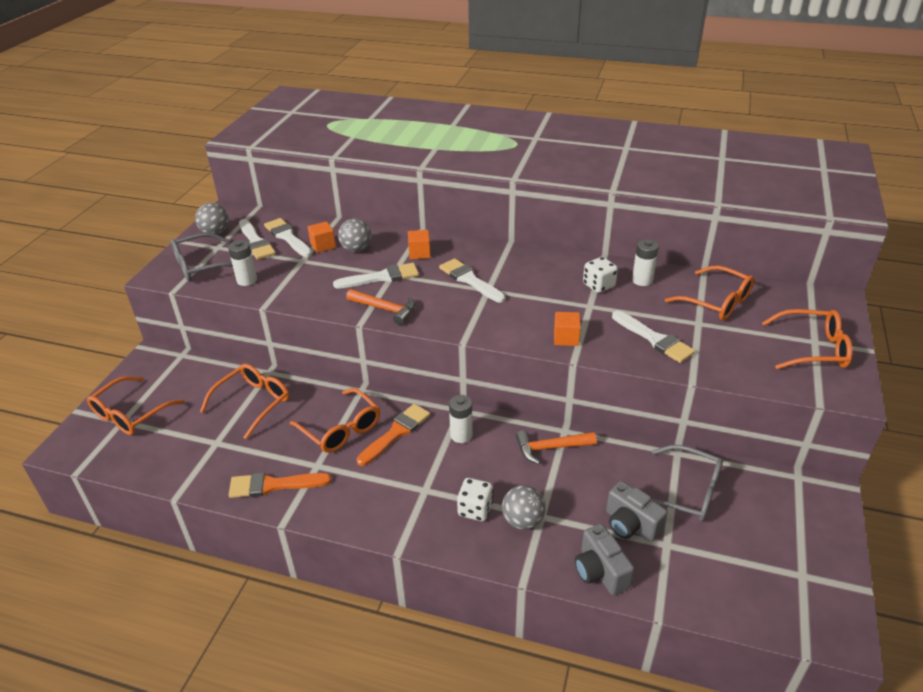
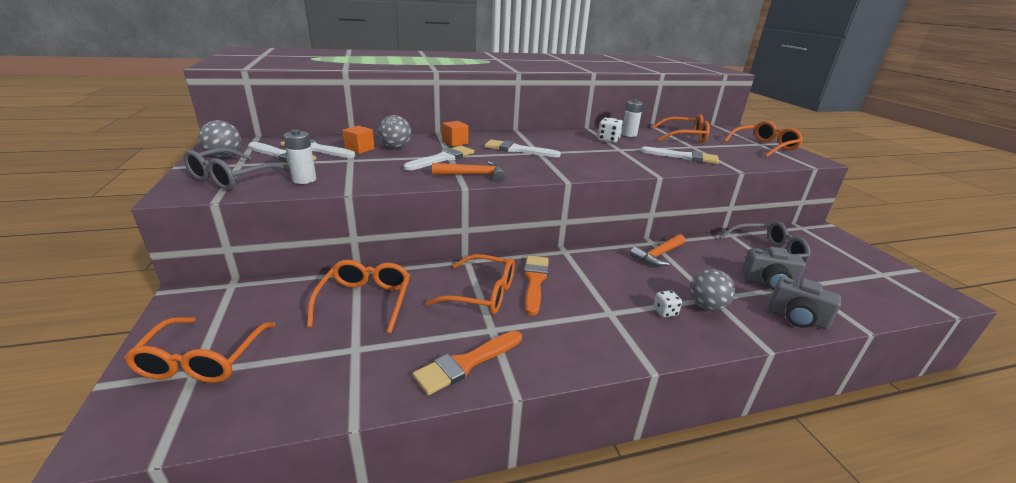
camera: 35 degrees left, 10 degrees down
(461, 435) = (588, 266): white battery -> none
(475, 509) = (665, 312): white dice -> white dice, size x0.66
(566, 338) = (633, 166): orange cube -> none

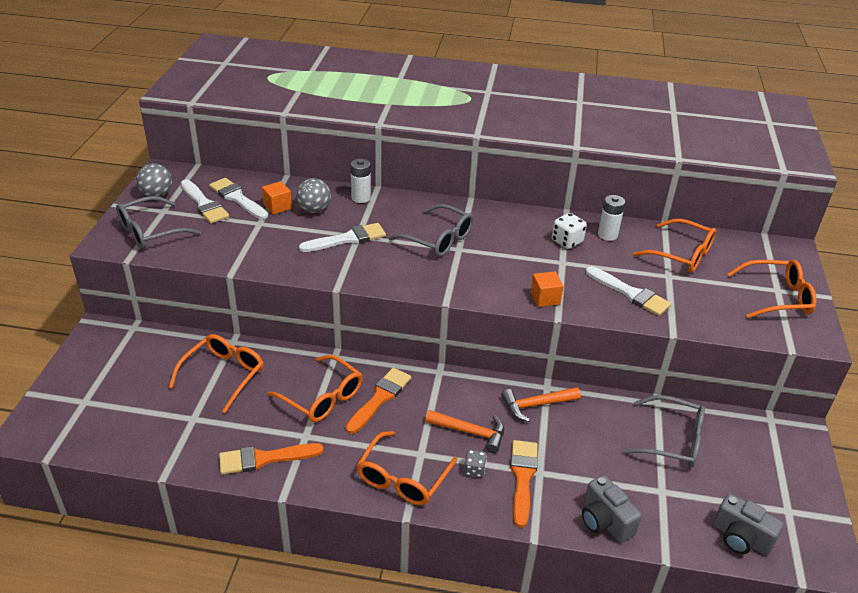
camera: 25 degrees right, 10 degrees up
(202, 360) = (91, 393): orange glasses -> orange glasses (402, 478)
(304, 180) = (205, 246): white battery -> white battery (361, 198)
(455, 142) = (381, 212): orange cube -> orange cube (545, 298)
(474, 175) = (359, 272): orange hammer -> orange hammer (470, 432)
(517, 150) = (438, 239): white brush -> grey glasses
(665, 312) = (474, 470): white dice -> grey dice
(706, 306) = (522, 478): grey ball -> orange brush
(768, 282) = (625, 475): grey camera -> grey camera (740, 538)

